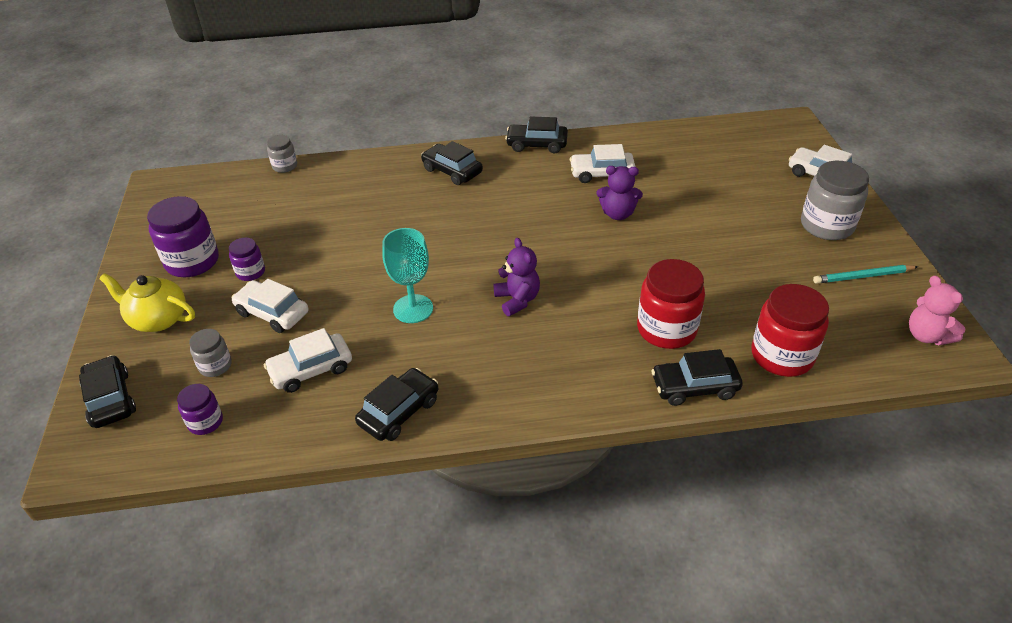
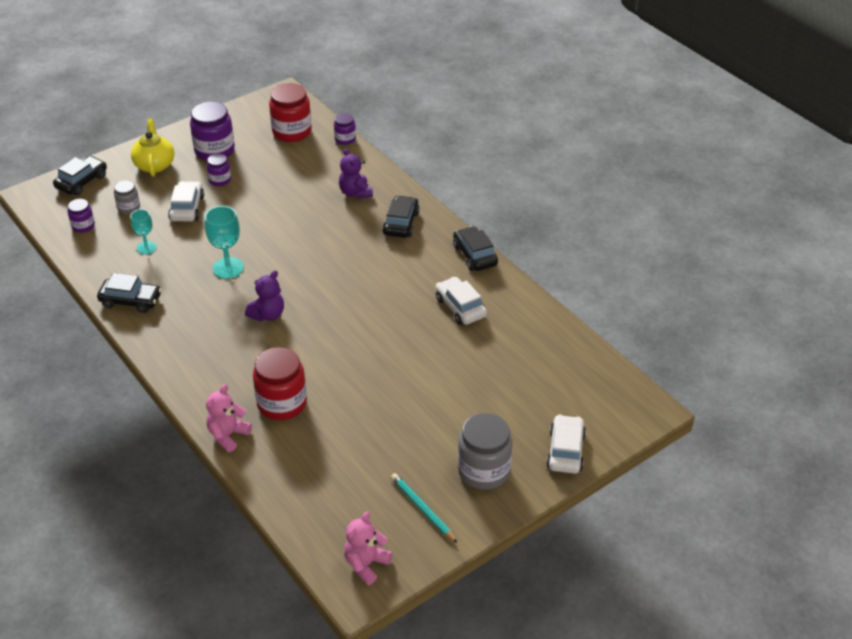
camera: 60 degrees right, 0 degrees up
(285, 166) = (345, 139): grey jar -> purple jar
(311, 370) = (146, 248): white car -> turquoise goblet
(617, 214) = (409, 334): purple teddy bear -> purple teddy bear (355, 193)
(694, 387) = (228, 435): black car -> pink teddy bear
(782, 356) = (289, 476): red jar -> red jar (292, 132)

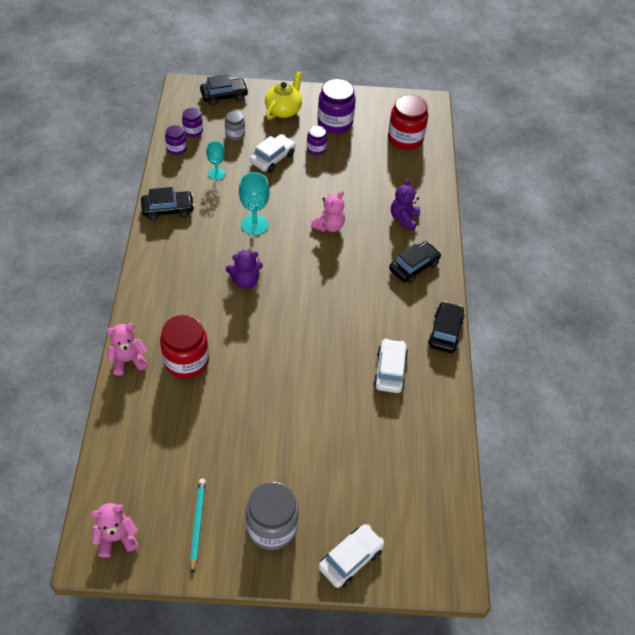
camera: 35 degrees right, 10 degrees up
(131, 300) = (168, 209): black car -> black car turned 60 degrees counterclockwise
(297, 233) = (329, 226): none -> pink teddy bear
(345, 139) = (439, 168): purple jar -> purple jar (176, 149)

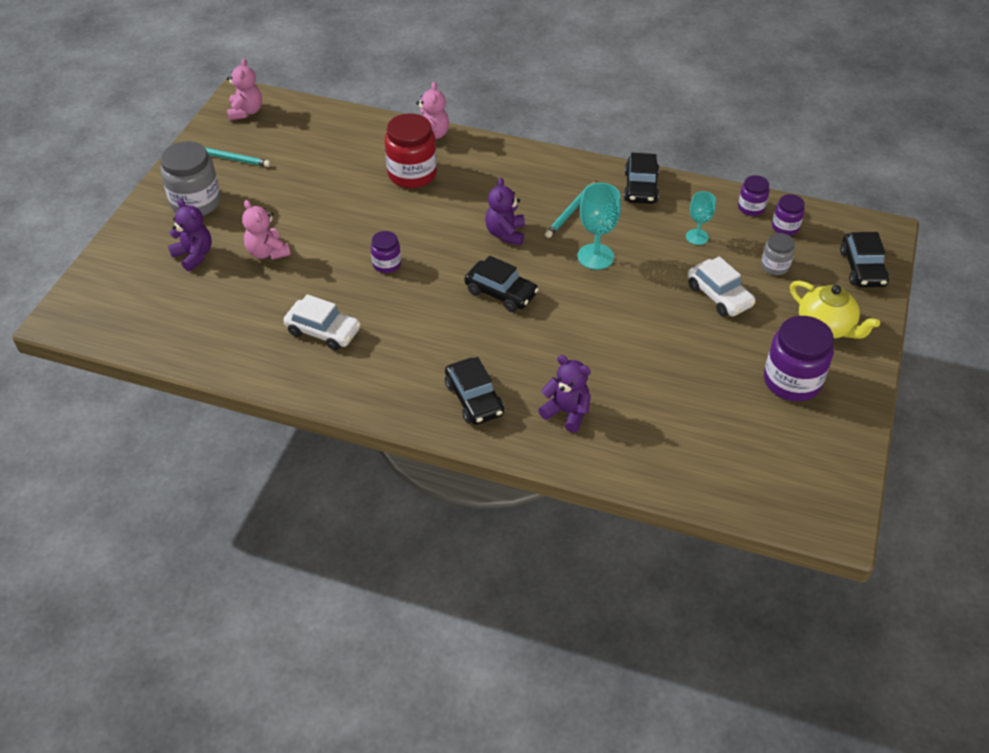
camera: 110 degrees right, 5 degrees down
(207, 246) = (571, 211): none -> turquoise pencil
(316, 149) = (733, 346): purple jar -> purple jar (387, 264)
(329, 226) = (574, 327): pink teddy bear -> pink teddy bear (267, 252)
(341, 498) = (194, 255): none -> purple teddy bear
(350, 559) = (130, 248): white car -> none
(405, 138) = (744, 462): red jar -> none
(445, 332) = (354, 401): black car -> black car (501, 293)

